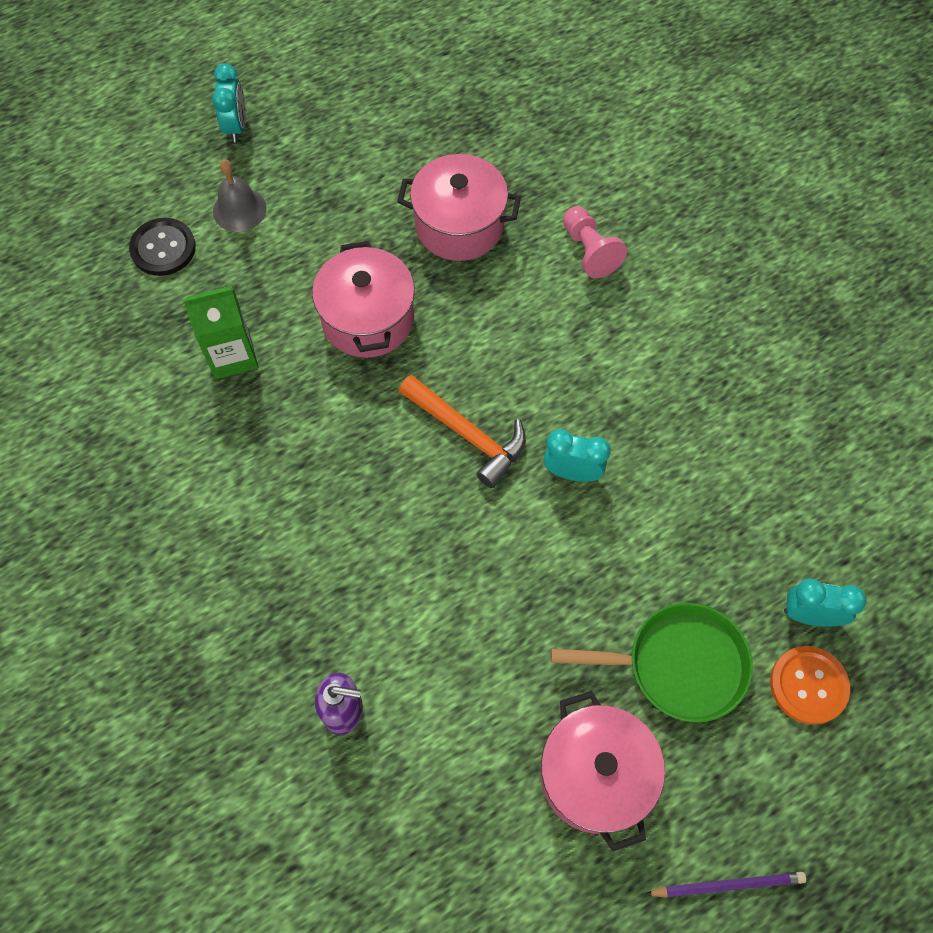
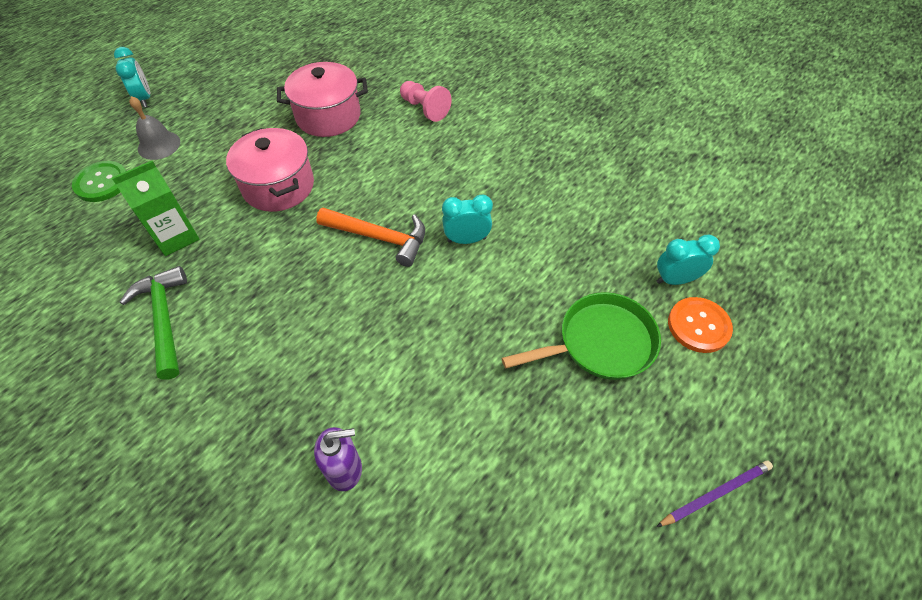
camera: 20 degrees left, 10 degrees down
(163, 248) = (102, 183): black button -> green button
(198, 464) = (164, 319): none -> green hammer
(595, 775) = (574, 446): pink pot -> none

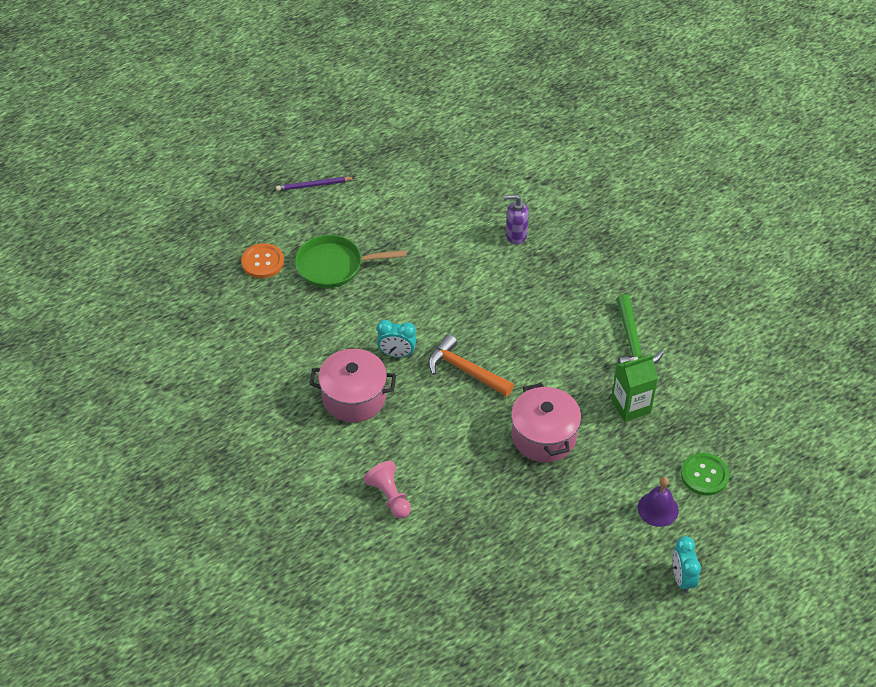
camera: 165 degrees left, 5 degrees down
(159, 145) = (658, 509): grey bell -> purple bell
(328, 116) = (489, 509): pink pot -> pink pot (354, 397)
(675, 280) = (257, 293): turquoise clock -> none

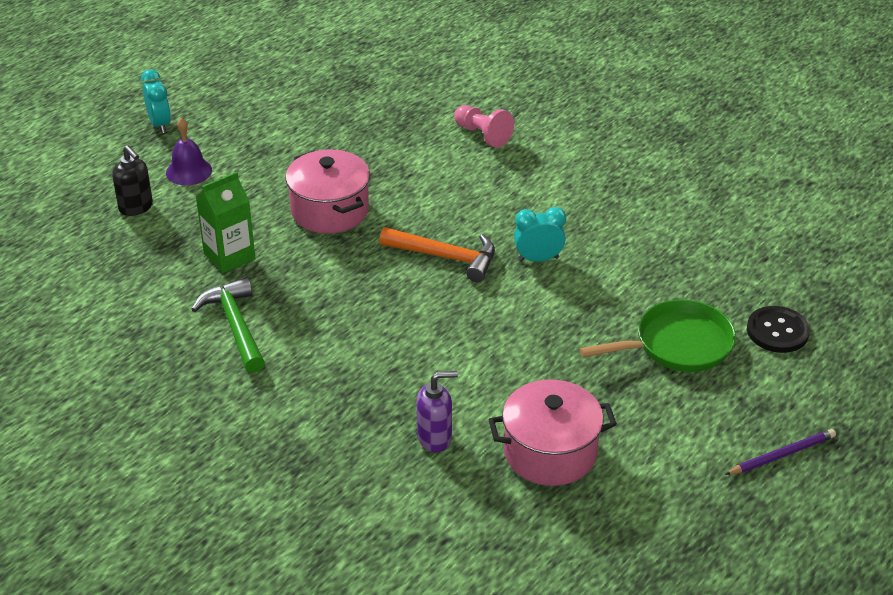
camera: 165 degrees right, 10 degrees down
(262, 262) = (777, 331): orange button -> black button
(354, 397) = (567, 208): pink pot -> pink pot (550, 452)
(704, 475) = (136, 207): green button -> black soap dispenser

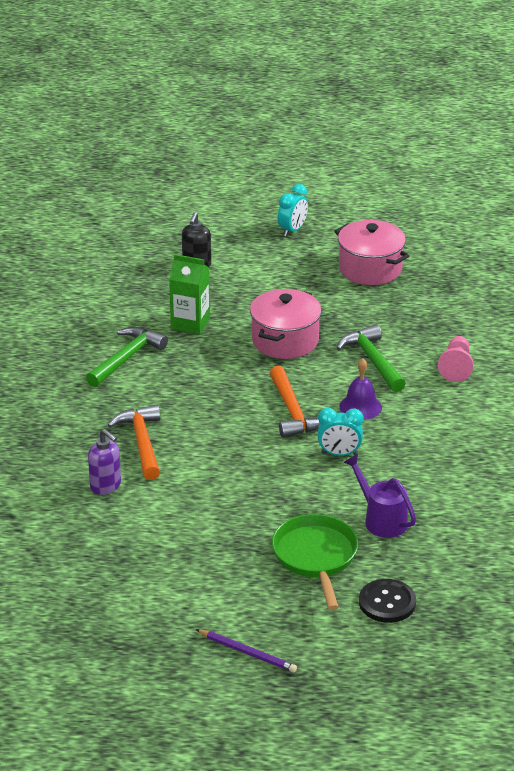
camera: 55 degrees right, 5 degrees down
(189, 171) = (257, 266): purple bell -> purple bell (360, 407)
(389, 379) = (142, 443): none -> orange hammer
(420, 175) = (372, 360): none -> green hammer
(538, 259) = (339, 454): turquoise clock -> turquoise clock turned 135 degrees clockwise
(550, 452) = (141, 541): pink pot -> pink pot (370, 269)
(657, 279) = (381, 519): none -> purple watering can
(677, 345) = (316, 557): green pan -> green pan turned 135 degrees counterclockwise

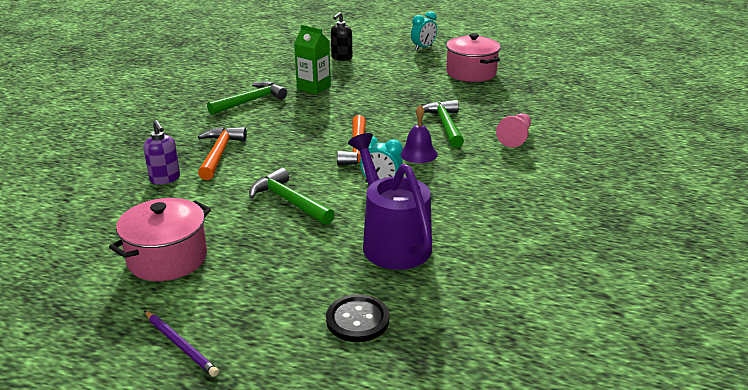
camera: 15 degrees right, 5 degrees down
(256, 491) = (289, 201): none -> green hammer
(285, 341) = (380, 105): pink pot -> pink pot (167, 258)
(316, 557) = (309, 264): green pan -> none
(381, 519) = (392, 241): purple watering can -> purple watering can, size x1.60

